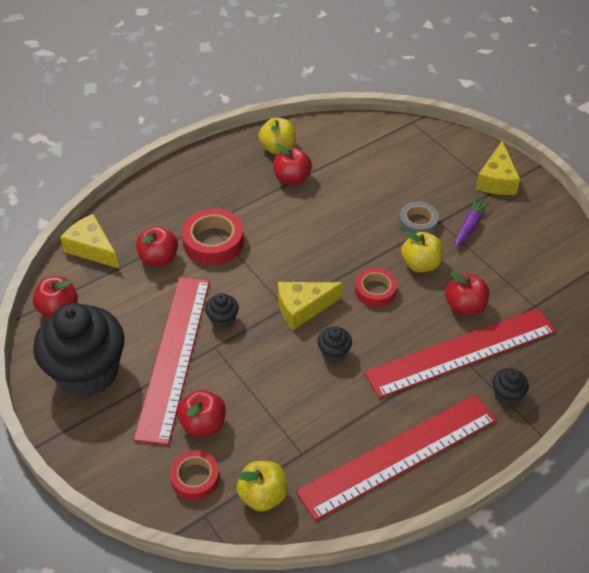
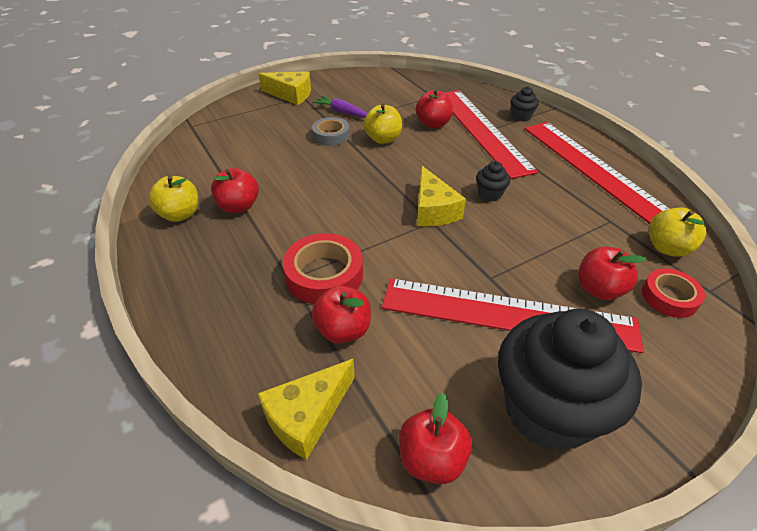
camera: 85 degrees left, 5 degrees down
(223, 320) = (450, 270): black cupcake -> none
(375, 291) = (413, 165): red tape -> none

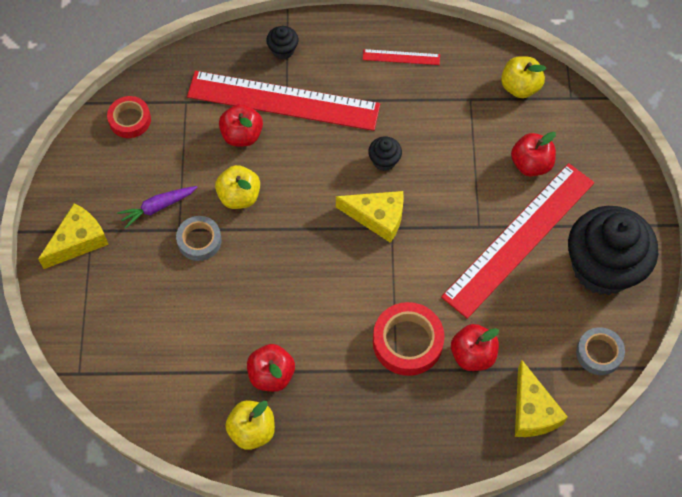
camera: 60 degrees left, 20 degrees up
(432, 459) = (599, 353): red apple -> grey tape
(593, 168) = (401, 57): red ruler -> red ruler, size x0.41
(669, 297) = (562, 127): red tape -> red tape (130, 120)

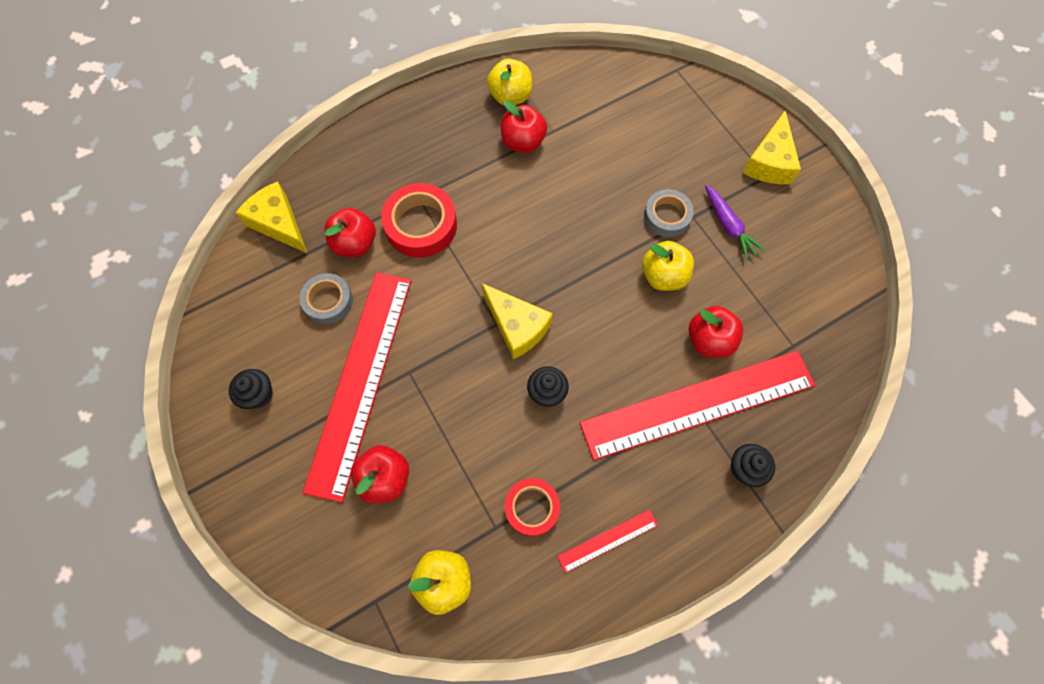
camera: 150 degrees right, 5 degrees up
(130, 120) = (829, 295): red tape -> red tape (532, 507)
(157, 207) = (728, 226): purple carrot -> purple carrot turned 120 degrees clockwise
(377, 217) = (517, 326): yellow cheese -> yellow cheese turned 120 degrees counterclockwise
(599, 353) = (233, 305): grey tape -> grey tape (328, 301)
(602, 268) = (259, 395): black cupcake -> black cupcake, size x0.40

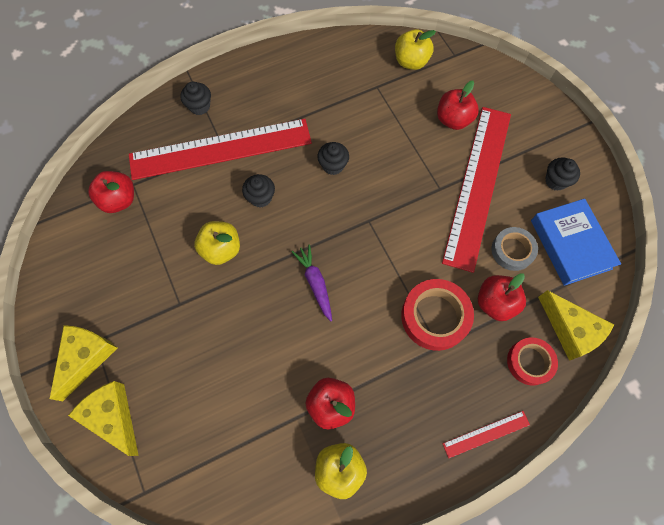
camera: 175 degrees left, 0 degrees up
(258, 314) = (570, 244): none -> blue book
(517, 326) = (352, 217): yellow cheese -> yellow cheese (113, 416)
(532, 507) = (351, 95): red tape -> red tape (529, 362)
(607, 540) = (303, 74): red ruler -> red ruler (486, 434)
(631, 341) = (260, 197): none -> black cupcake
(667, 216) = (203, 306): grey tape -> none
(709, 340) = (198, 193): red apple -> red apple (119, 200)
(728, 226) = (150, 291): purple carrot -> purple carrot (315, 283)

